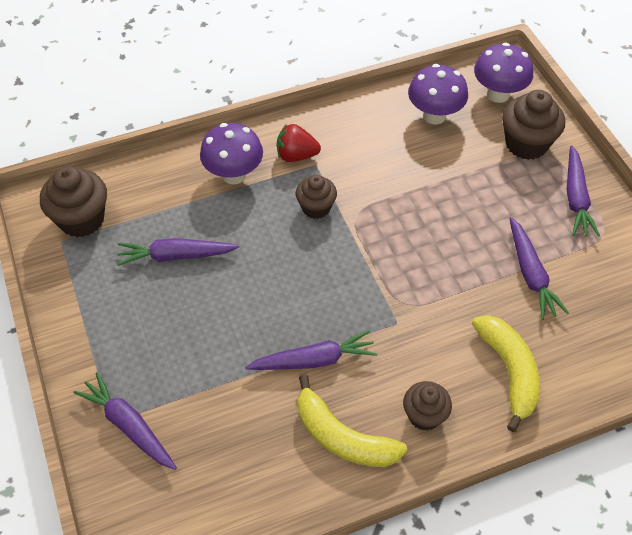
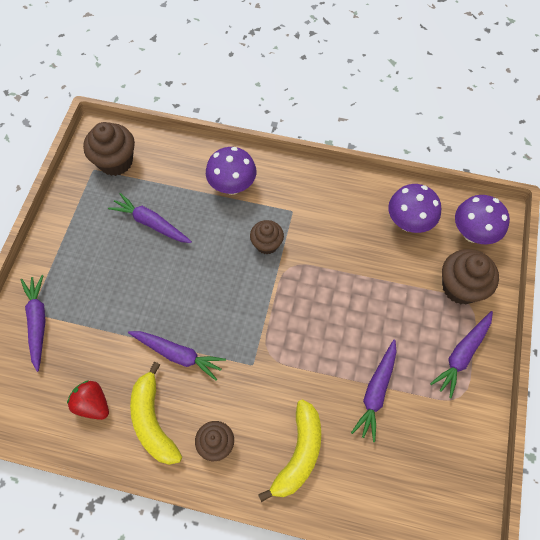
camera: 35 degrees right, 10 degrees up
(296, 155) = (284, 196): red strawberry -> red strawberry (93, 404)

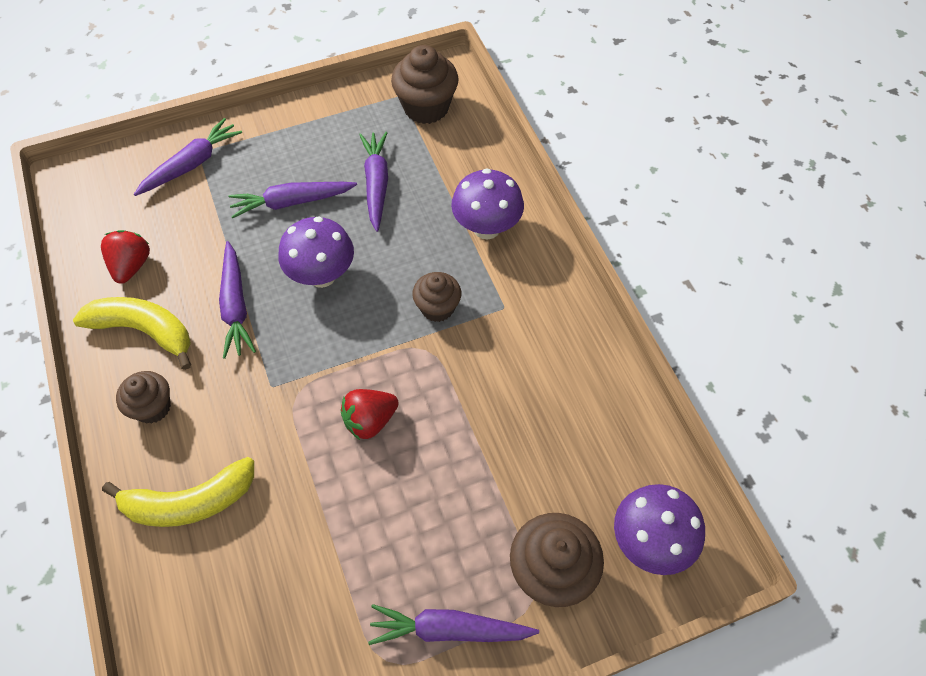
camera: 55 degrees right, 5 degrees down
(153, 421) = (144, 330): yellow banana -> yellow banana turned 75 degrees clockwise
(314, 323) = (370, 420): none -> red strawberry
(376, 392) = (323, 546): purple carrot -> purple carrot (292, 202)
(408, 223) = (597, 449): purple mushroom -> purple mushroom (322, 275)

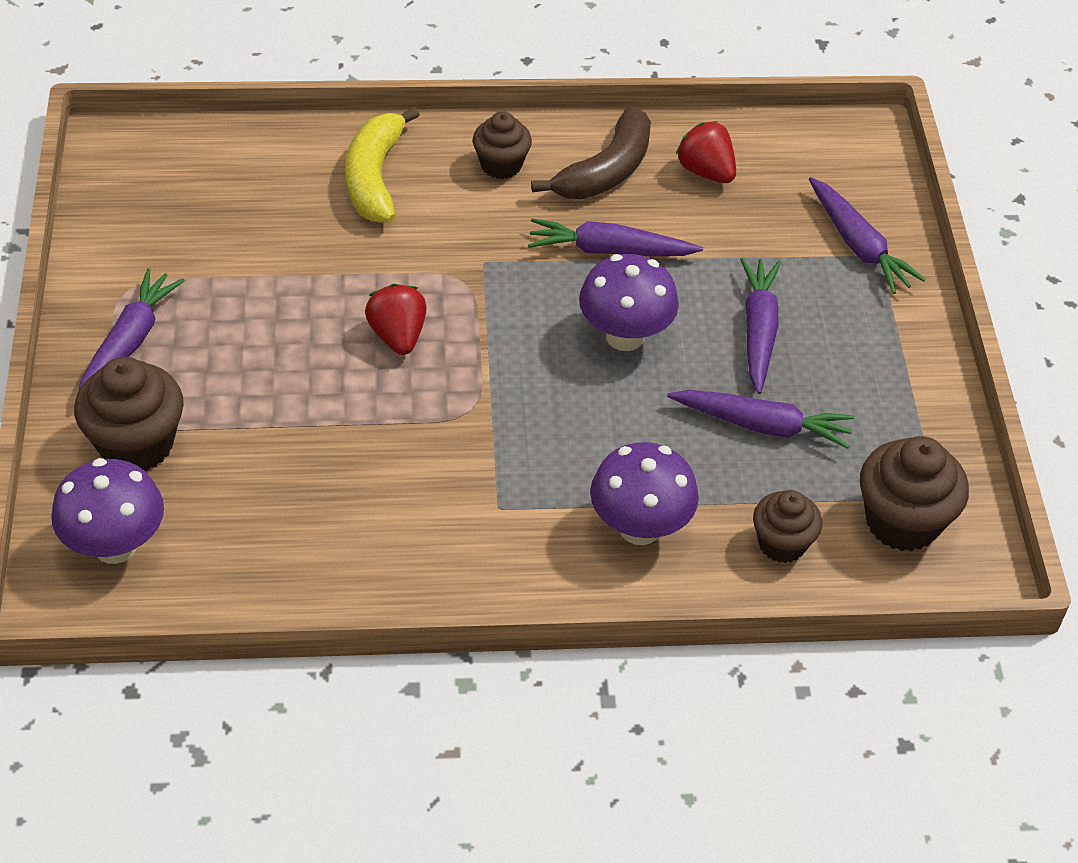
camera: 105 degrees right, 10 degrees down
(131, 266) = (706, 171): red strawberry -> red strawberry turned 150 degrees counterclockwise
(144, 330) = (606, 171): yellow banana -> brown banana
(437, 308) = (527, 438): brown cupcake -> brown cupcake (782, 543)

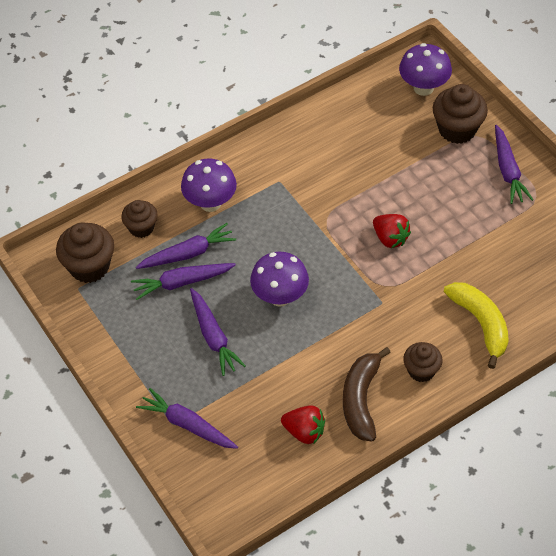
camera: 155 degrees right, 5 degrees up
(609, 250) = (322, 345): purple carrot -> purple carrot (188, 254)

